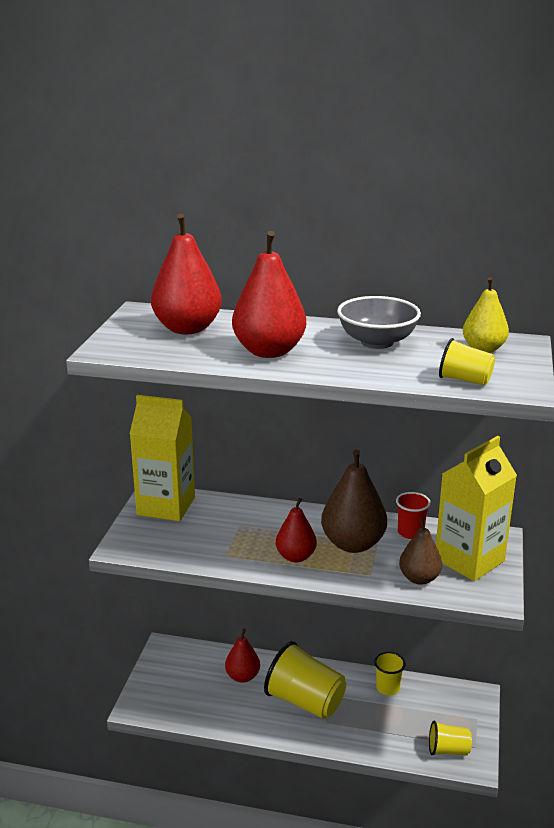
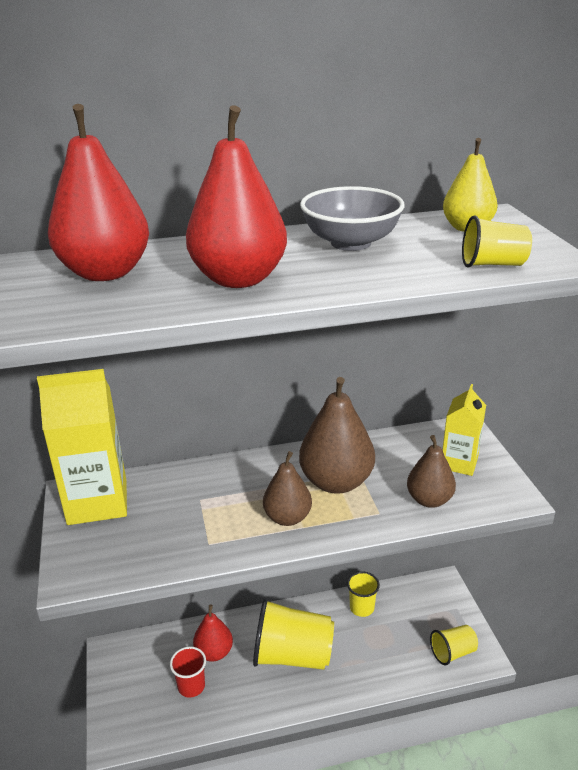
camera: 25 degrees left, 5 degrees up
(295, 557) = (287, 518): red pear -> brown pear
(410, 532) = (382, 450): red cup -> red cup (191, 686)
(469, 560) = (459, 463): yellow carton -> yellow carton, size x0.59

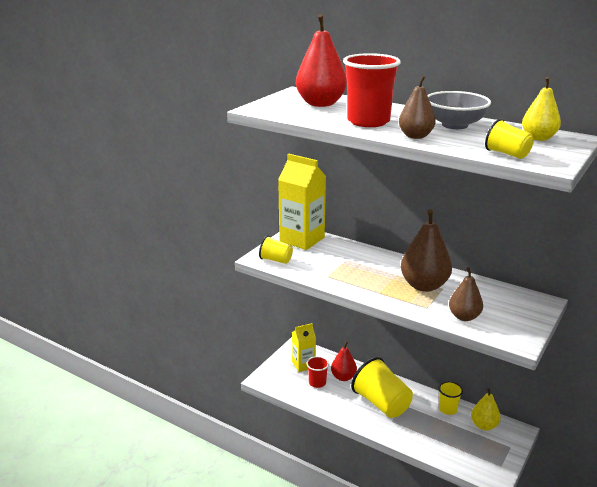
camera: 45 degrees right, 5 degrees down
(238, 279) = (368, 121): red pear -> red cup
(287, 518) = (377, 286): brown pear -> brown pear (415, 136)
(411, 601) = (484, 425): none -> yellow pear
(452, 652) = (478, 462): yellow cup -> yellow cup (276, 260)
(459, 463) = (511, 312): yellow carton -> yellow carton (303, 365)

